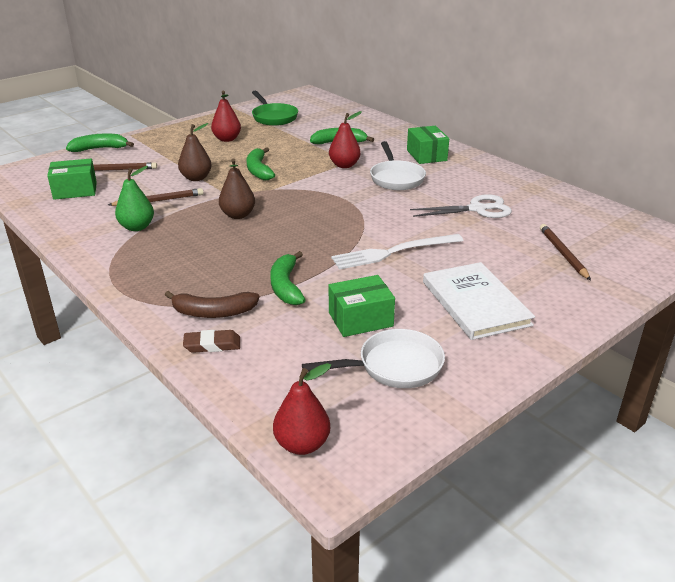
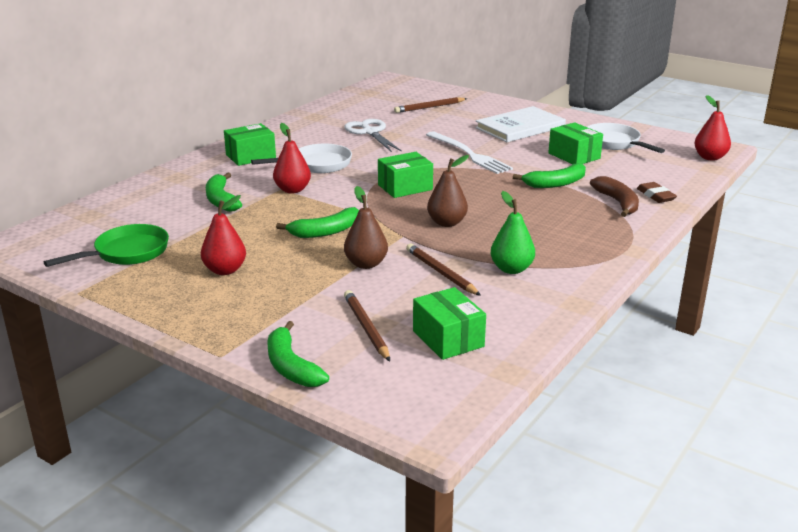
camera: 105 degrees left, 5 degrees down
(323, 208) = (405, 187): none -> green box

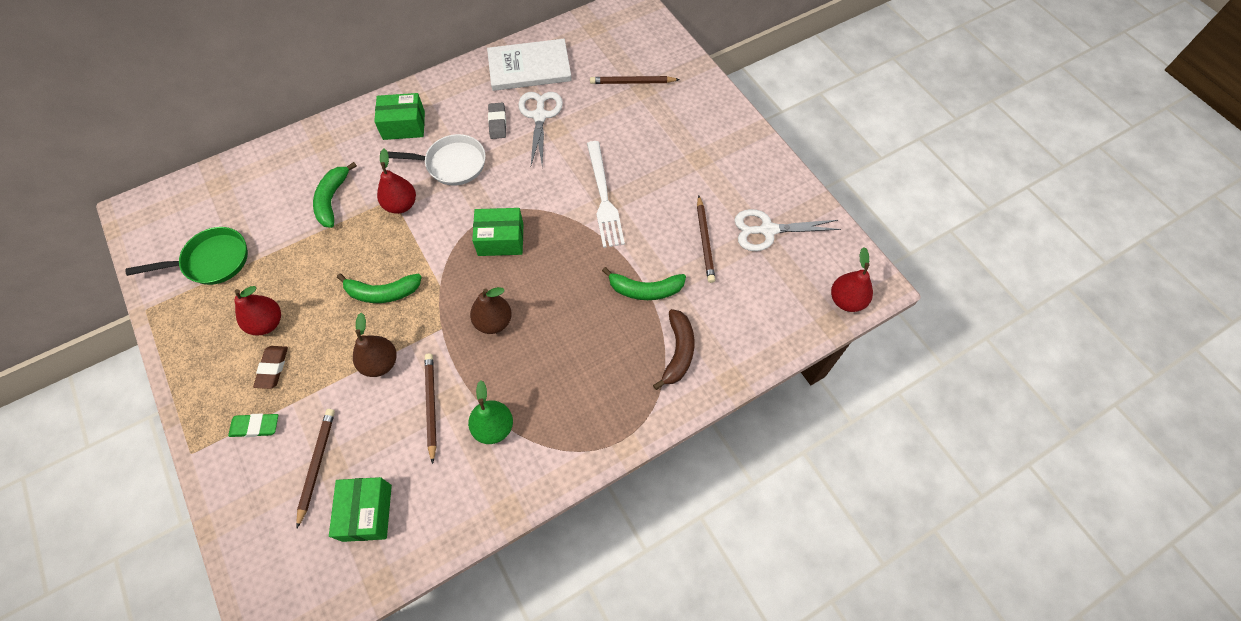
camera: 25 degrees right, 35 degrees up
(276, 324) = (255, 426): none -> green eraser
(291, 367) = (229, 494): green banana -> none
(336, 141) = (497, 123): none -> grey eraser
(520, 127) = (694, 160): white book -> white book (529, 67)
(574, 156) = (705, 241): green box -> brown pencil
(614, 143) = (767, 230): white pan -> white scissors
(655, 195) = (726, 354): brown eraser -> brown eraser (272, 368)

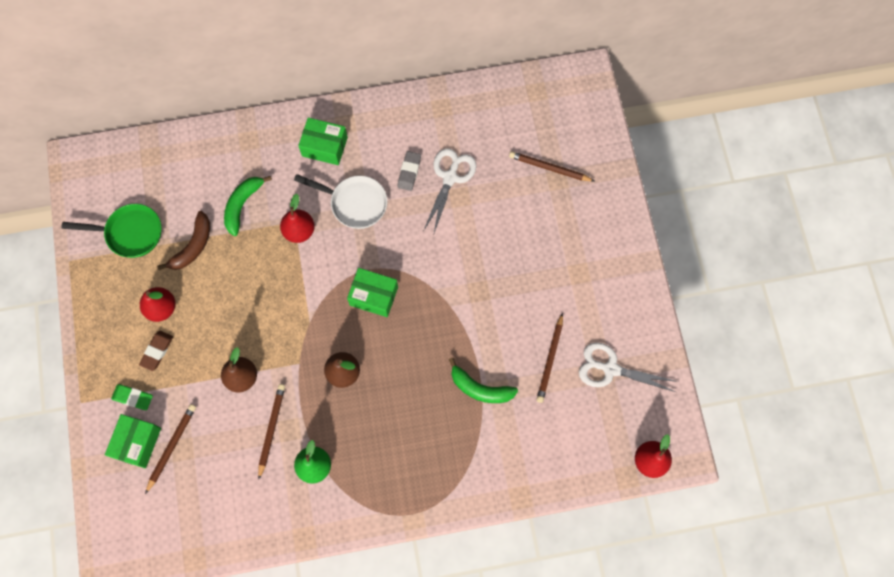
camera: 20 degrees right, 10 degrees up
(367, 512) = (199, 500): green box -> green box (137, 443)
(383, 292) = (261, 313): green banana -> none
(529, 67) = (458, 119): white book -> none
(604, 197) = (477, 284): white fork -> none
(678, 352) = (486, 455): brown banana -> brown banana (193, 246)

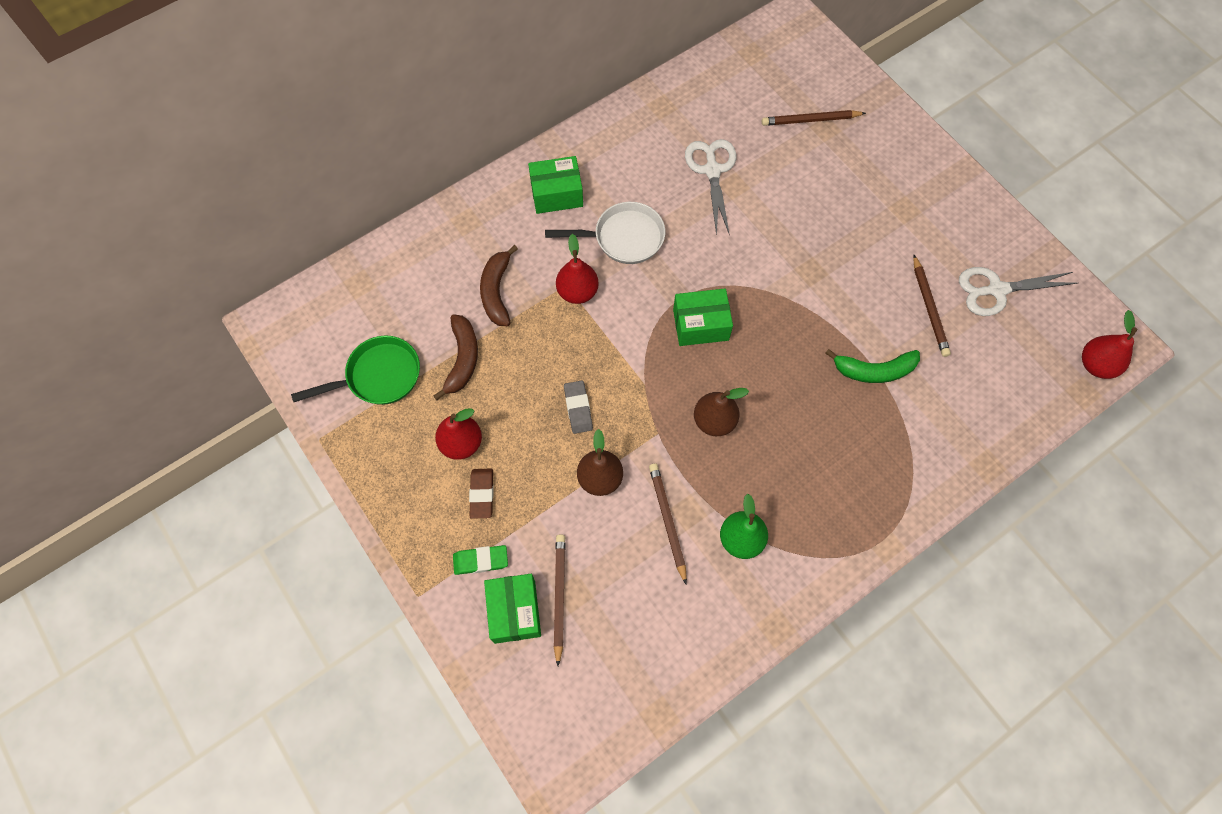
camera: 25 degrees left, 5 degrees down
(242, 205) = (496, 292): green banana -> brown banana
(409, 172) = (665, 182): grey eraser -> grey eraser (578, 408)

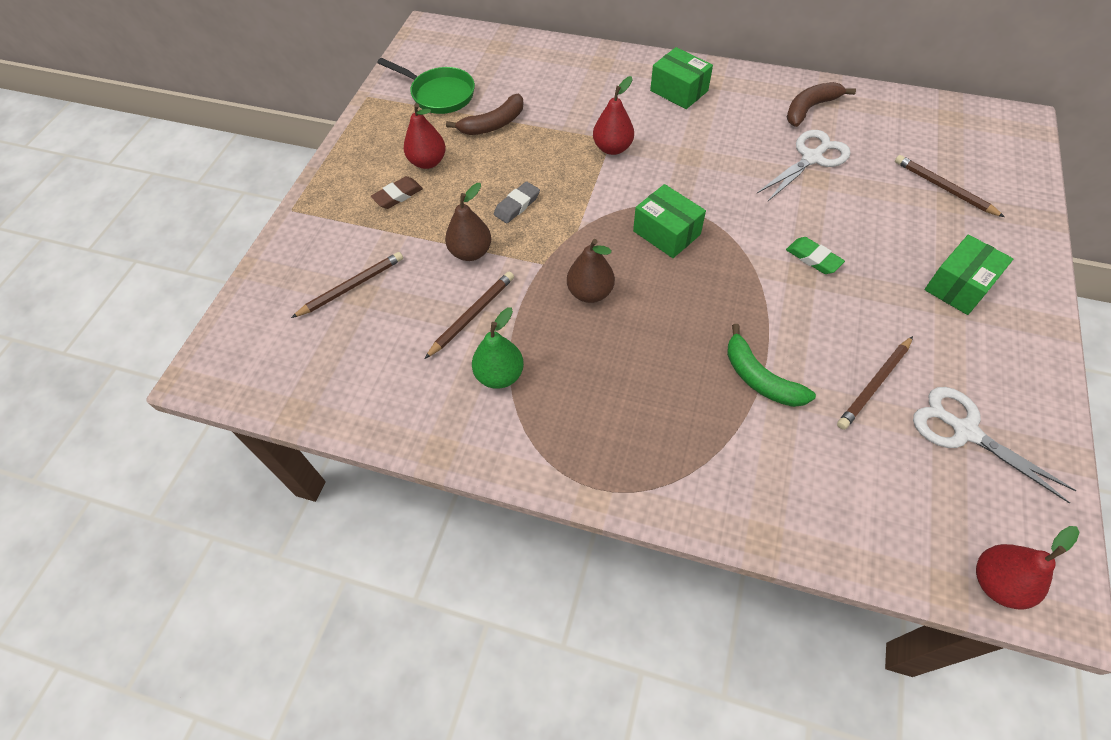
camera: 55 degrees right, 10 degrees down
(480, 561) = (345, 226): green eraser -> green eraser (813, 258)
(496, 292) = (564, 109): brown banana -> brown banana (810, 108)
(514, 611) = (319, 268): green box -> green box (959, 286)
(623, 238) = (687, 145): white pan -> none

